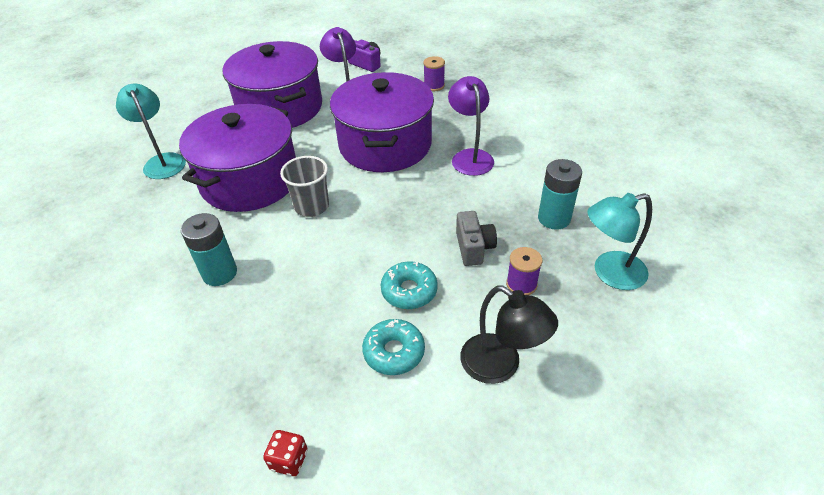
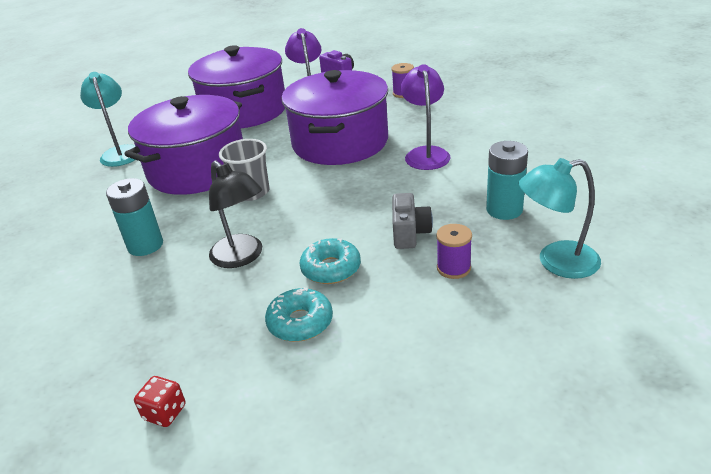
camera: 10 degrees right, 10 degrees down
(500, 366) = (412, 342): black lamp -> black lamp (242, 257)

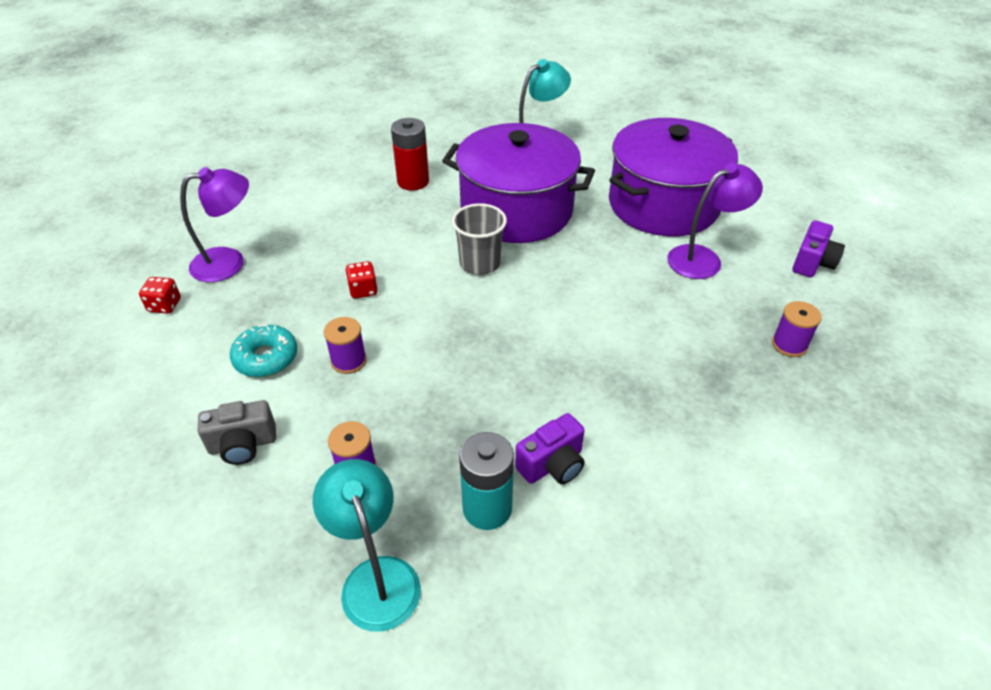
camera: 70 degrees right, 10 degrees up
(103, 220) = (413, 181): none -> red battery
(145, 245) = (376, 221): turquoise battery -> none
(242, 257) = (363, 290): black lamp -> red dice
(331, 268) = (349, 361): turquoise donut -> purple spool
(340, 142) = (614, 308): purple pot -> none
(409, 233) = (420, 416): grey camera -> grey camera (243, 445)
(426, 153) = (612, 401): purple lamp -> purple lamp (229, 262)
(473, 181) = (552, 464): none -> purple camera

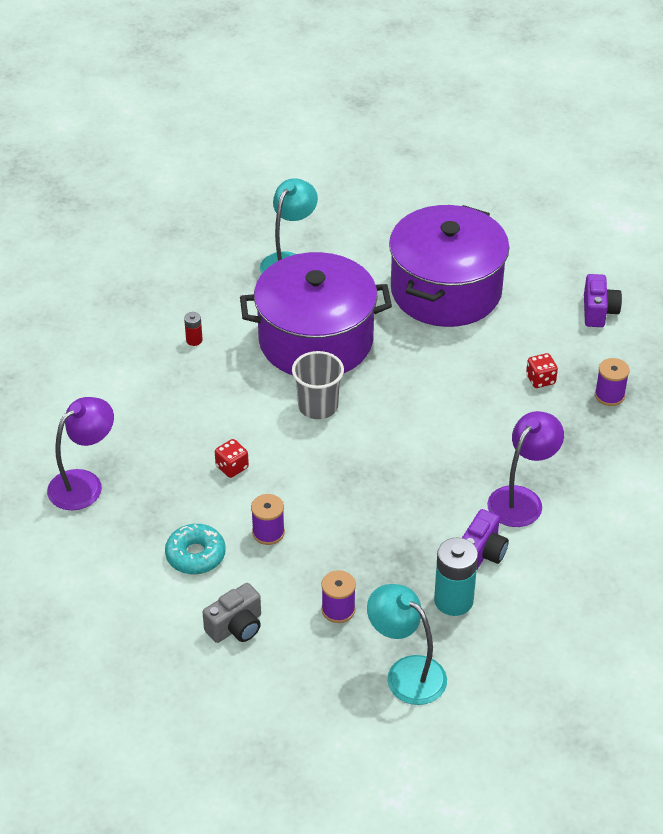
camera: 25 degrees left, 0 degrees up
(165, 305) = (61, 543): red dice -> red dice (540, 379)
(413, 181) = (194, 340): red battery -> red battery, size x0.48
(703, 258) = (507, 337): purple lamp -> purple lamp (521, 499)

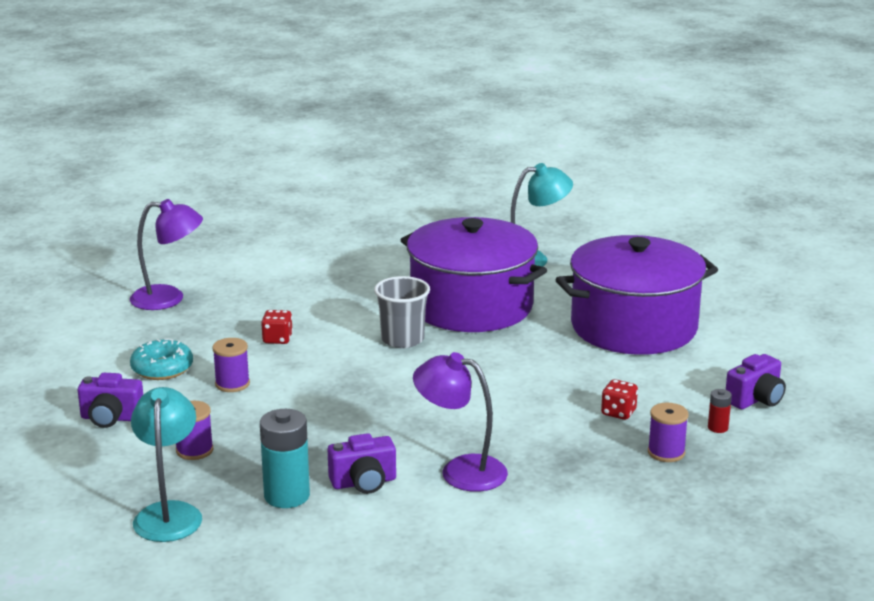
camera: 45 degrees right, 20 degrees down
(194, 340) = (382, 267): red battery -> red battery (718, 428)
(236, 627) = (111, 418): grey camera -> purple camera
(521, 499) = (460, 471): purple lamp -> purple lamp turned 150 degrees counterclockwise

